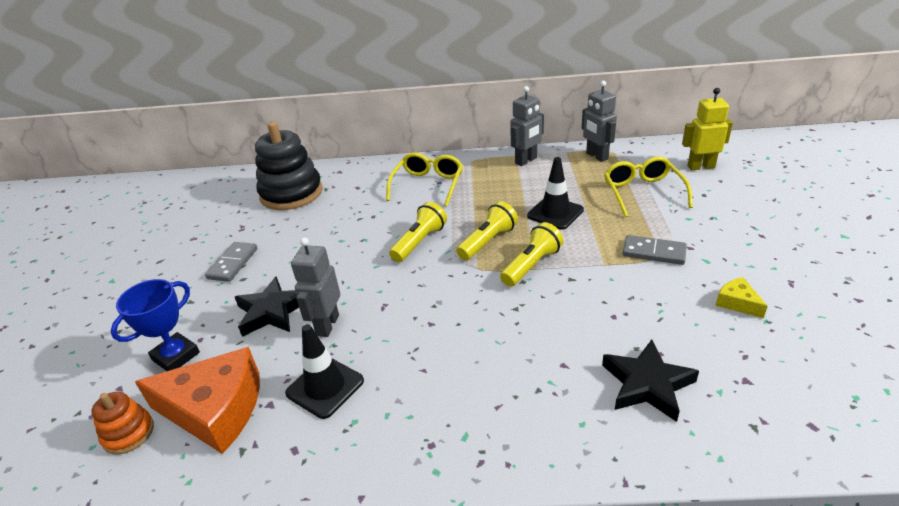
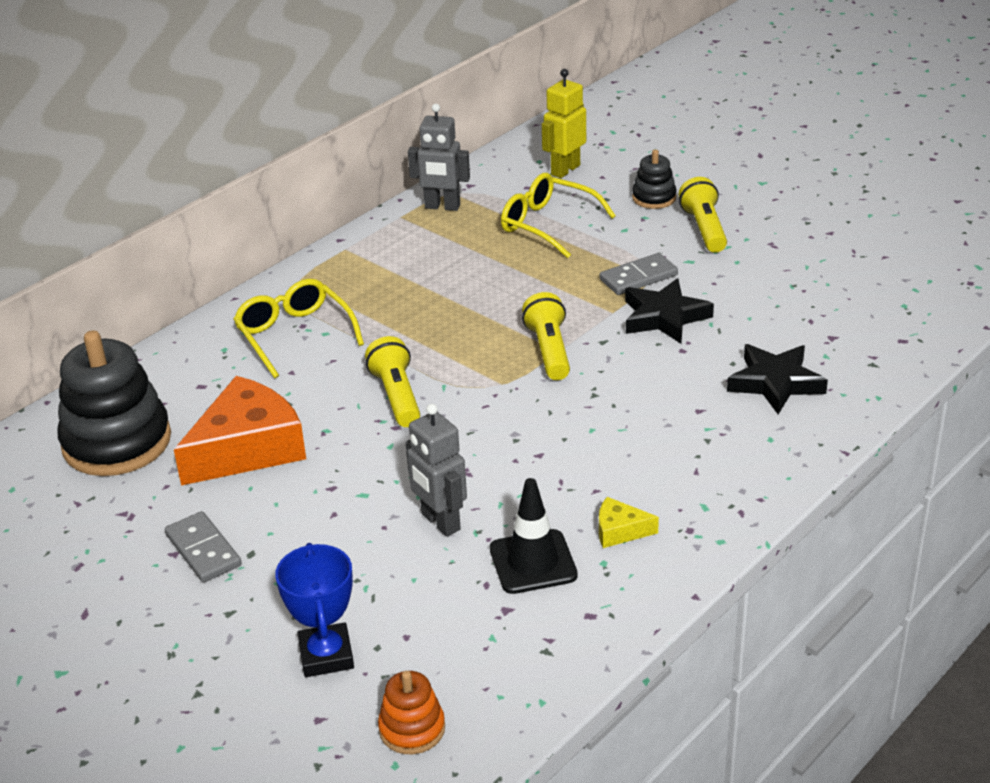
camera: 50 degrees left, 0 degrees up
(215, 410) = (462, 651): orange cheese -> orange cheese (248, 448)
(272, 311) = (355, 553): black star -> black star (664, 317)
(488, 241) = (470, 354): yellow flashlight -> yellow flashlight (704, 229)
(526, 161) = (369, 249): grey robot -> none
(555, 213) = (493, 289): black traffic cone -> none
(737, 303) = (756, 283): yellow cheese -> yellow cheese (620, 531)
(739, 208) = (654, 198): none -> black stacking toy

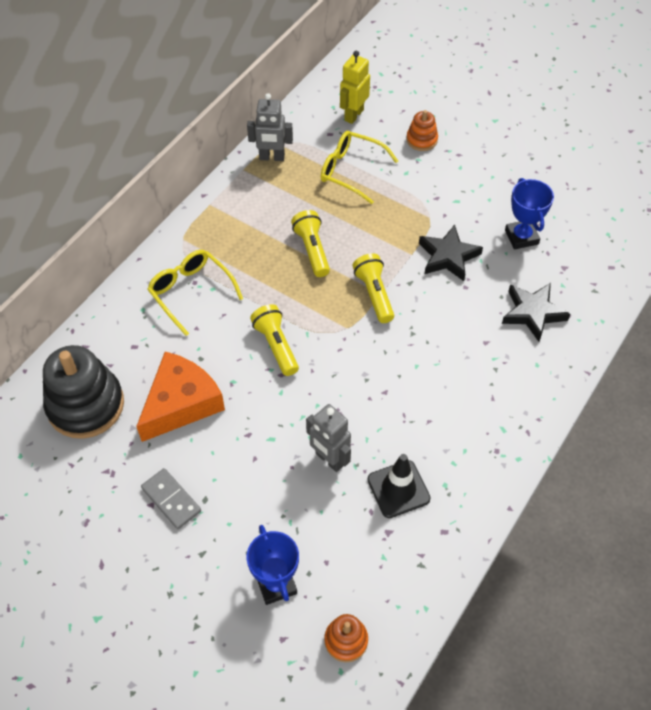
camera: 10 degrees left, 20 degrees up
(620, 531) = (451, 456): yellow cheese -> none
(638, 277) = (424, 219): grey domino -> none
(654, 198) = (421, 140): black stacking toy -> orange stacking toy
(704, 229) = (462, 169): yellow flashlight -> yellow flashlight (312, 250)
(775, 302) = (521, 237): none -> blue trophy

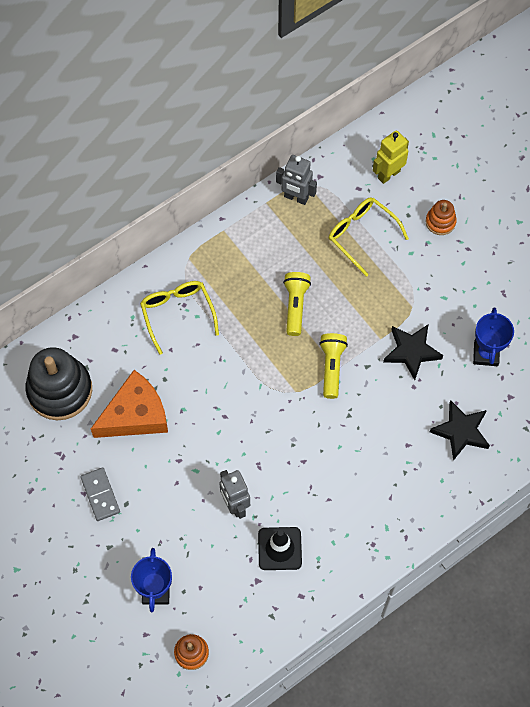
camera: 20 degrees right, 10 degrees up
(276, 345) = (230, 388): yellow flashlight -> none

